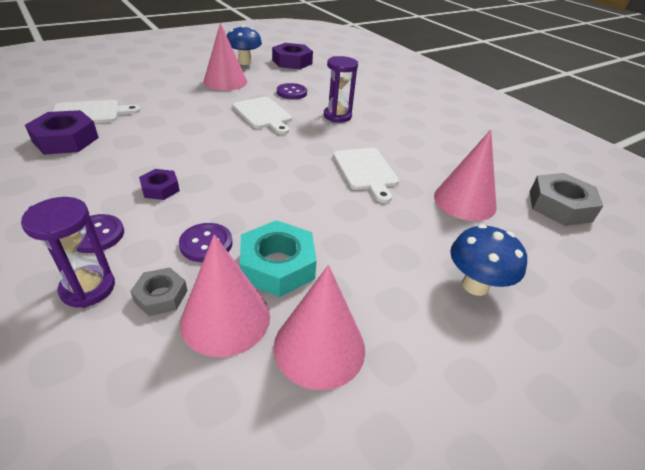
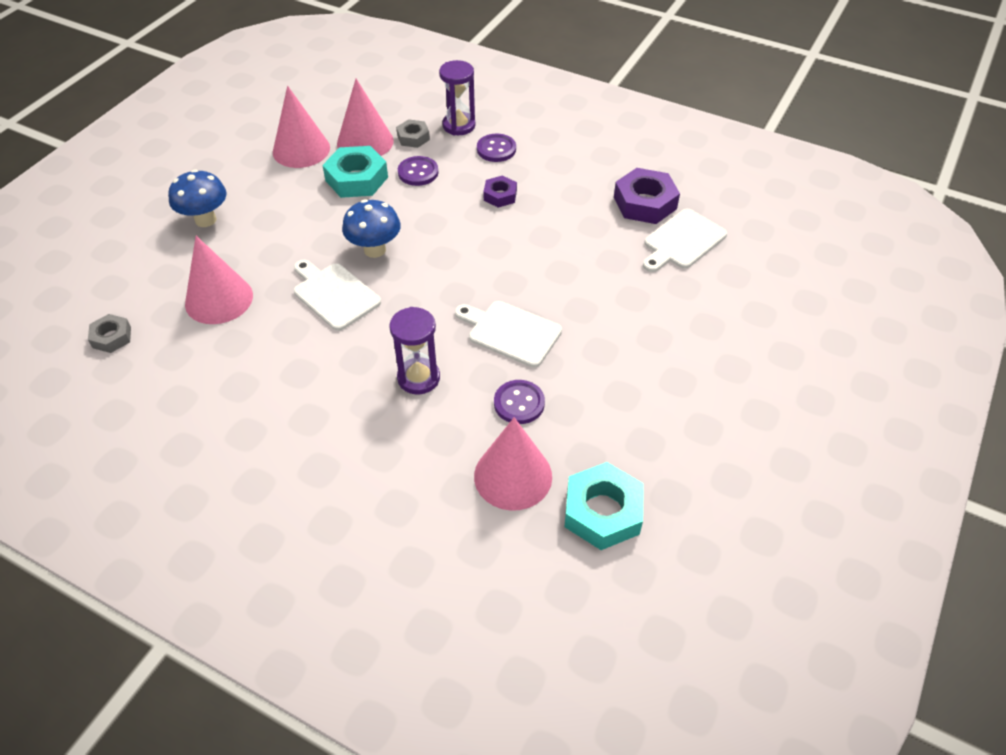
camera: 155 degrees right, 10 degrees up
(225, 81) = (631, 380): pink cone -> pink cone (513, 476)
(245, 62) = (670, 458): blue mushroom -> blue mushroom (375, 250)
(292, 62) = (602, 511): purple nut -> turquoise nut
(560, 206) = (111, 337): grey nut -> grey nut, size x0.57

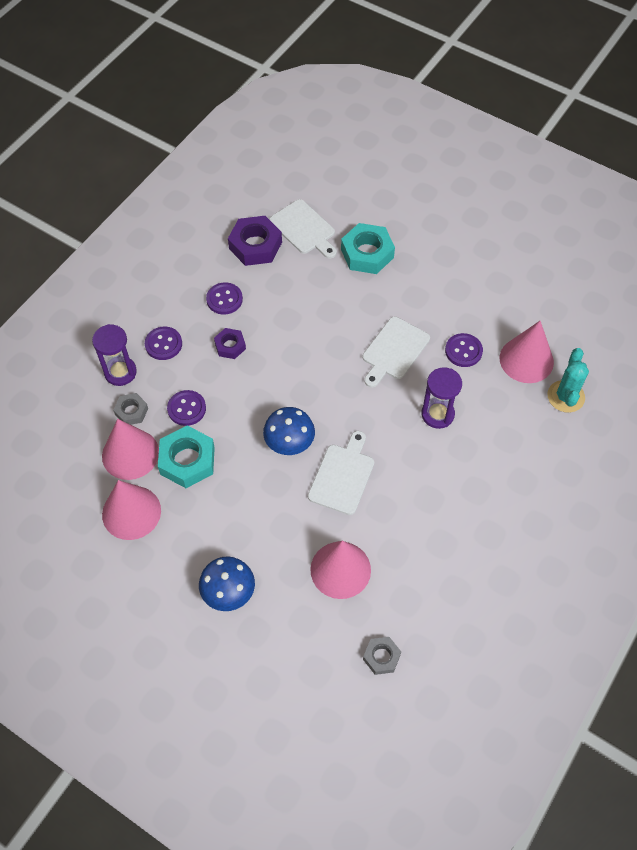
camera: 85 degrees left, 10 degrees up
(334, 294) = (342, 476): white cutting board -> white cutting board turned 150 degrees clockwise
(454, 524) = (565, 396): none -> turquoise cactus
(562, 186) = (224, 299): none -> purple button
(602, 511) = (553, 312): turquoise nut -> turquoise nut (367, 253)

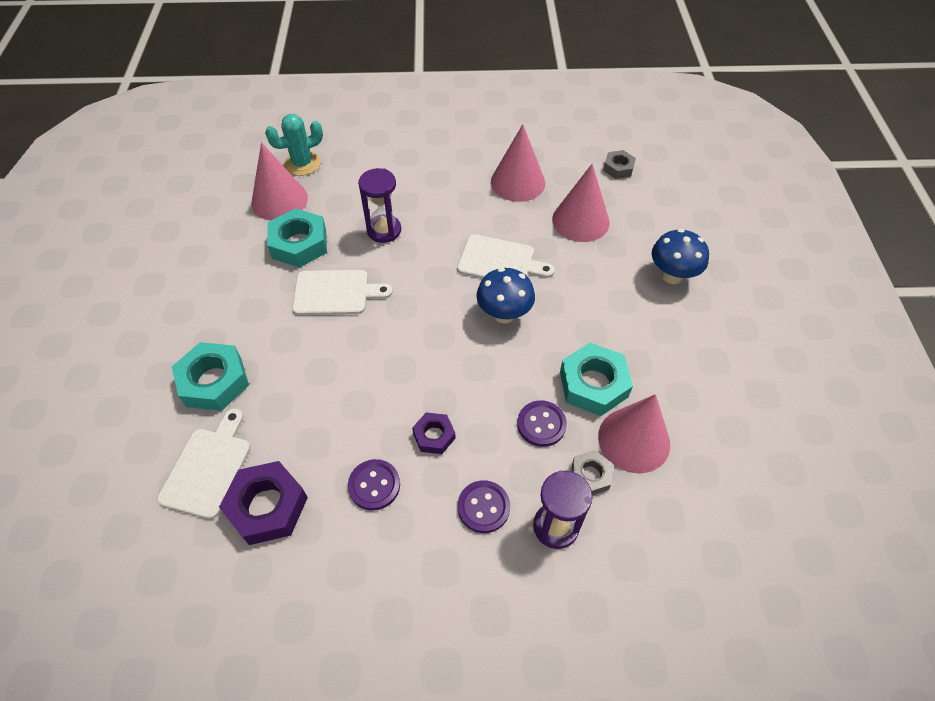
camera: 125 degrees left, 5 degrees down
(131, 512) = (684, 394): pink cone -> pink cone (518, 182)
(342, 476) = (500, 261): white cutting board -> white cutting board turned 150 degrees counterclockwise
(463, 351) = (299, 244): purple button -> turquoise nut

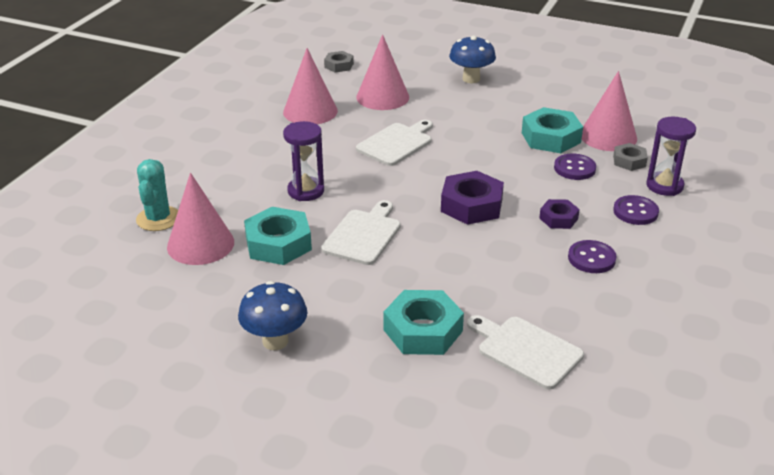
camera: 65 degrees left, 20 degrees down
(267, 506) = (585, 321): purple nut -> purple nut (471, 205)
(504, 314) = (456, 156): blue mushroom -> blue mushroom (275, 341)

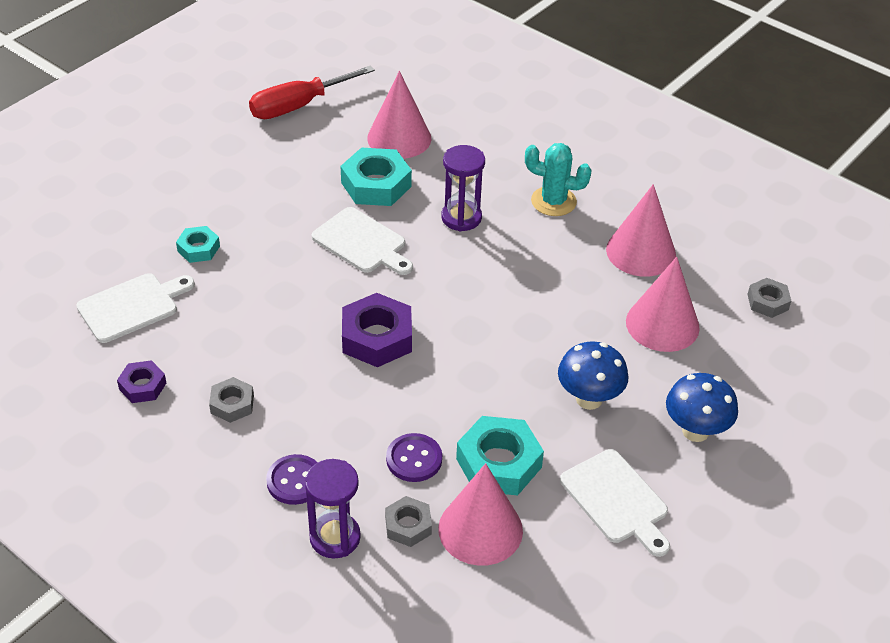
camera: 105 degrees right, 10 degrees up
(158, 219) = (453, 118): turquoise cactus -> turquoise cactus (553, 201)
(160, 323) = (298, 106): none -> red screwdriver
(275, 341) = (238, 162): blue mushroom -> blue mushroom (589, 399)
(396, 143) = (537, 309): white cutting board -> white cutting board (617, 500)
(423, 330) = (198, 249): turquoise nut -> turquoise nut, size x0.57
(558, 218) = (316, 403): purple nut -> purple nut (142, 386)
(591, 258) = (232, 404): purple button -> grey nut

